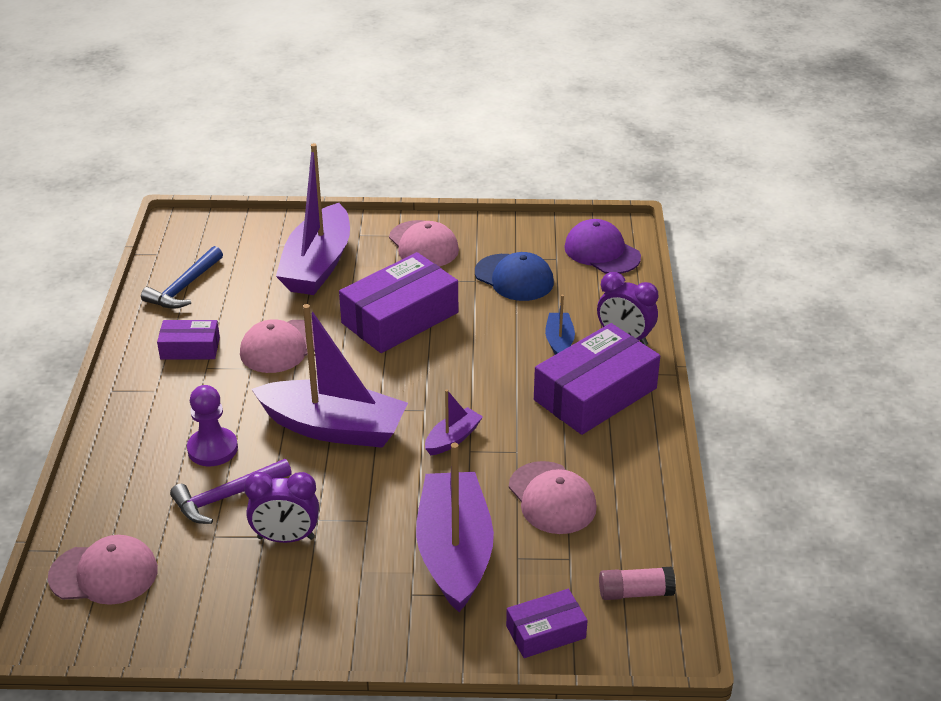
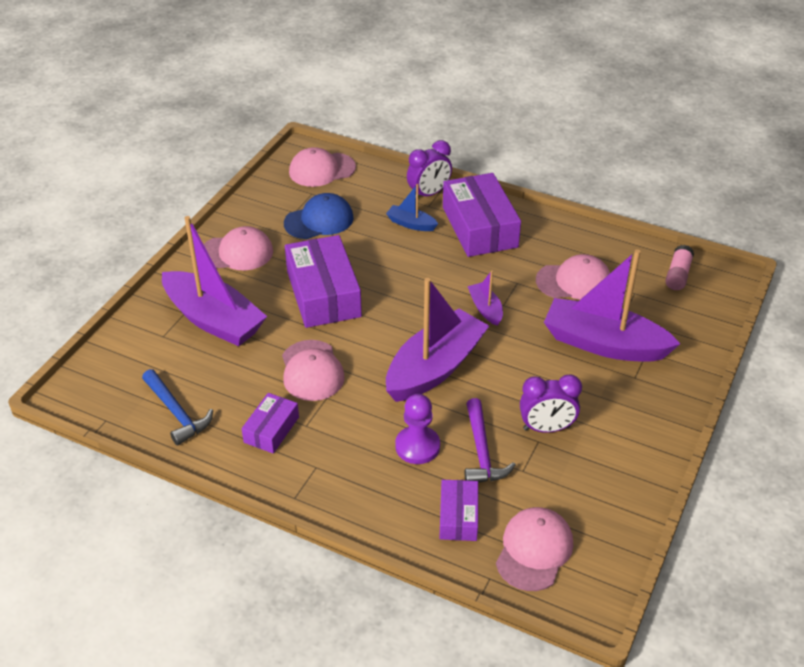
camera: 65 degrees left, 5 degrees up
(286, 538) = (546, 428): purple clock -> purple clock turned 60 degrees clockwise
(545, 632) = (696, 325): purple box -> purple box (458, 517)
(602, 252) = (322, 170): purple cap -> pink cap

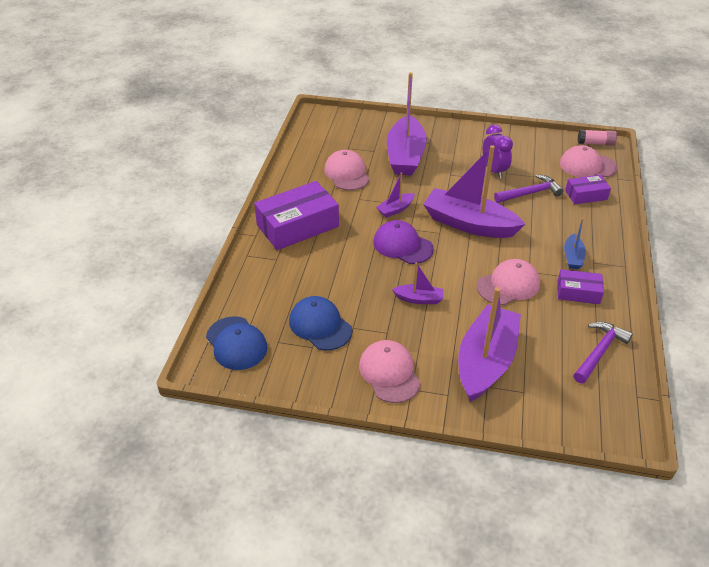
camera: 105 degrees left, 0 degrees up
(177, 413) = (599, 351): blue hammer -> purple hammer
(322, 170) = (236, 343): pink cap -> blue cap
(323, 294) = (419, 299): purple box -> purple boat
(411, 224) = (306, 265): blue boat -> blue boat (572, 257)
(415, 300) = (402, 245): none -> purple cap
(417, 446) = (544, 220): purple pawn -> none
(429, 194) = (259, 262): purple clock -> none
(678, 275) = (321, 132): pink glue stick -> pink glue stick (595, 143)

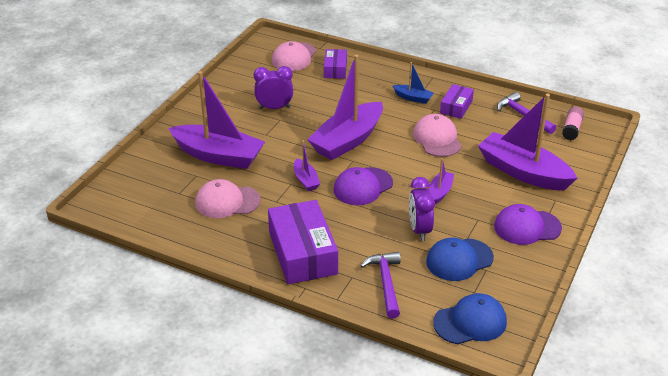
camera: 75 degrees left, 5 degrees down
(354, 292) = (419, 230): none -> purple clock
(389, 373) = (527, 227): pink cap -> purple cap
(530, 193) = (318, 96): purple hammer -> purple hammer (386, 283)
(595, 143) = (263, 44): pink glue stick -> pink glue stick (572, 129)

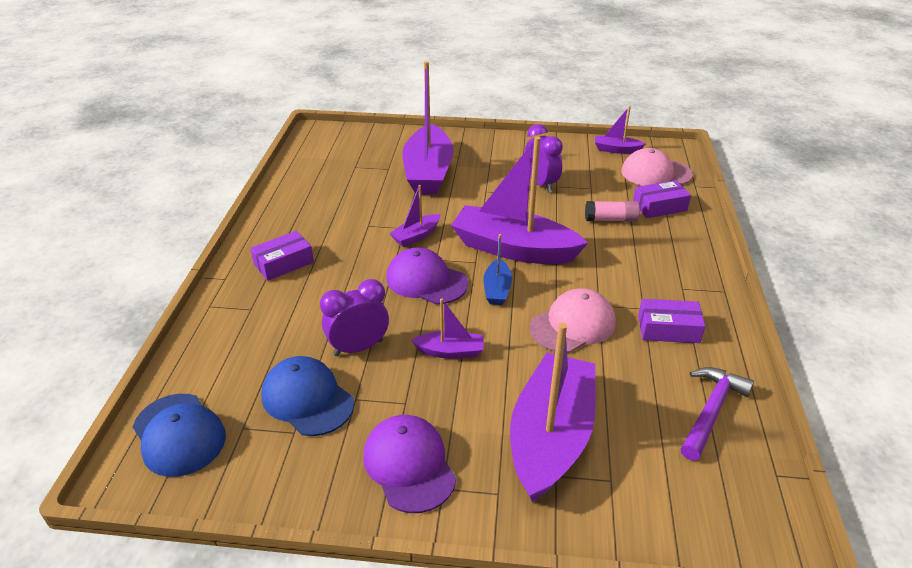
camera: 70 degrees right, 0 degrees up
(227, 202) = (353, 196): pink cap -> none
(251, 62) = (616, 150): none -> purple boat
(302, 253) = (283, 263): purple box -> purple box, size x0.53
(386, 283) = (244, 338): purple hammer -> none
(413, 98) = (654, 283): blue boat -> blue boat (497, 289)
(572, 129) = (724, 487): pink glue stick -> pink glue stick (610, 219)

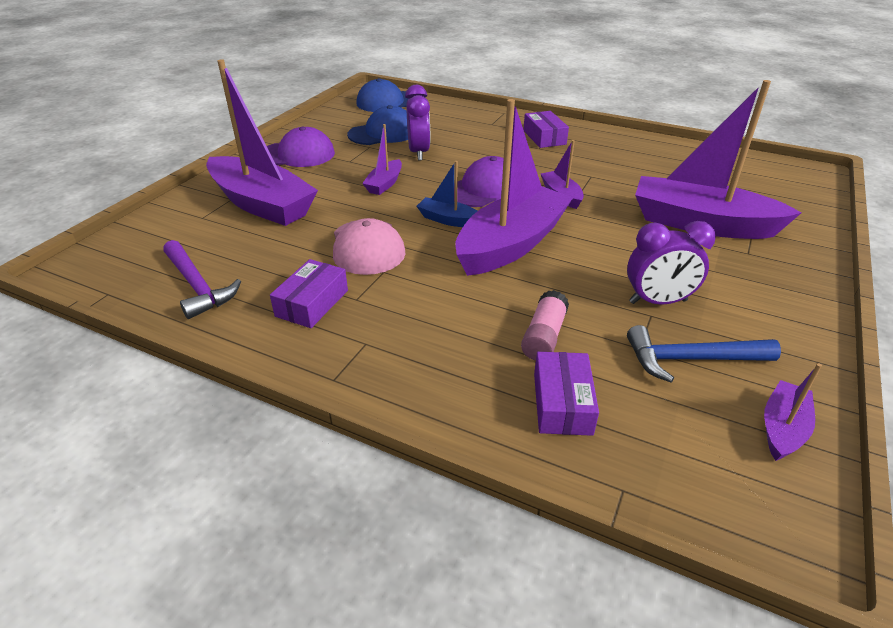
camera: 110 degrees right, 0 degrees up
(587, 172) = (690, 359): none -> blue hammer
(656, 173) = (681, 449): pink cap -> none

